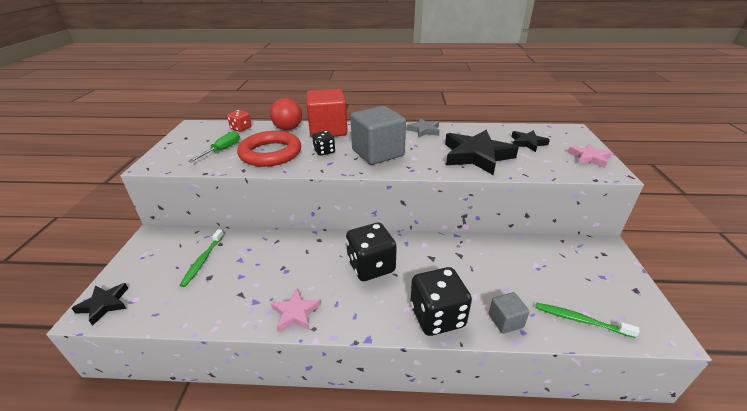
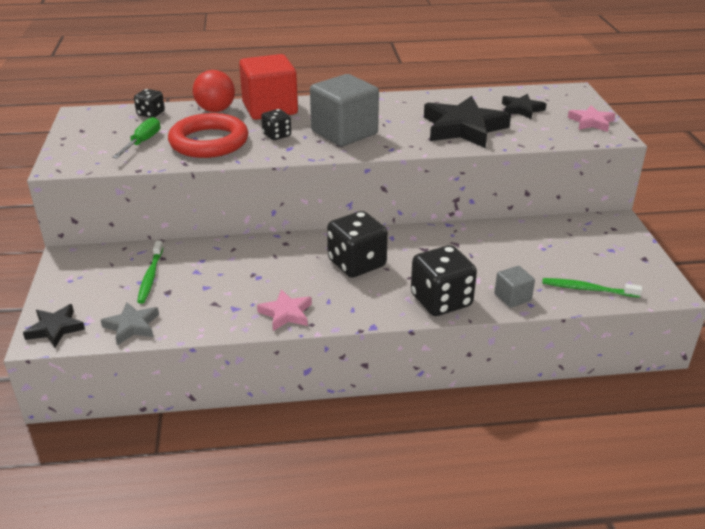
camera: 10 degrees left, 0 degrees up
(241, 128) = (151, 114): red dice -> black dice
(424, 130) = (394, 102): grey star -> grey star (132, 326)

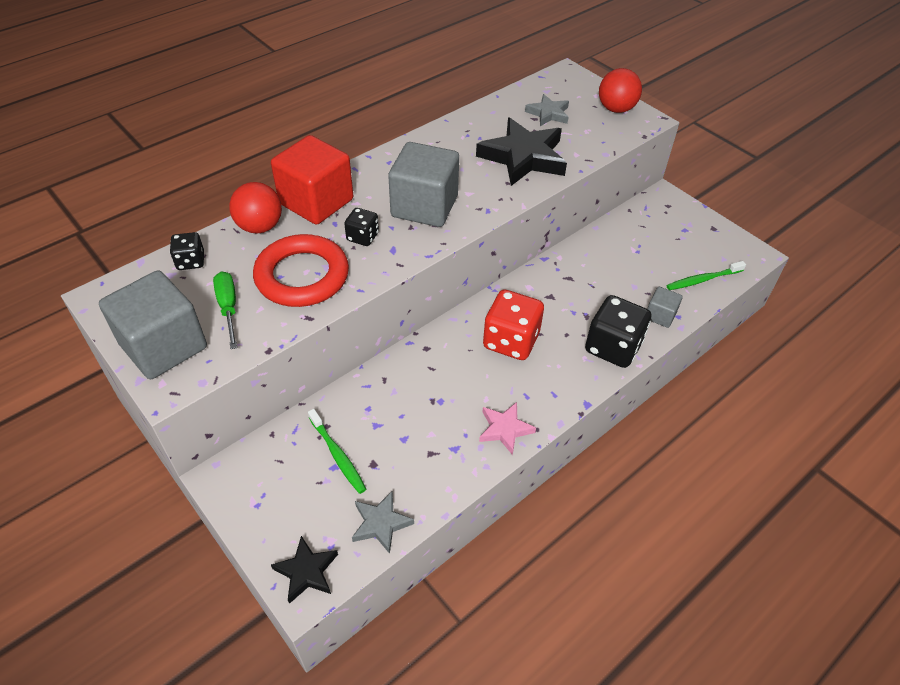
camera: 35 degrees left, 15 degrees up
(82, 147) = (164, 346): none -> grey cube
(357, 263) = (511, 341): black dice -> red dice
(521, 109) = (548, 113): black star -> grey star
(591, 122) = (616, 109): pink star -> red ball

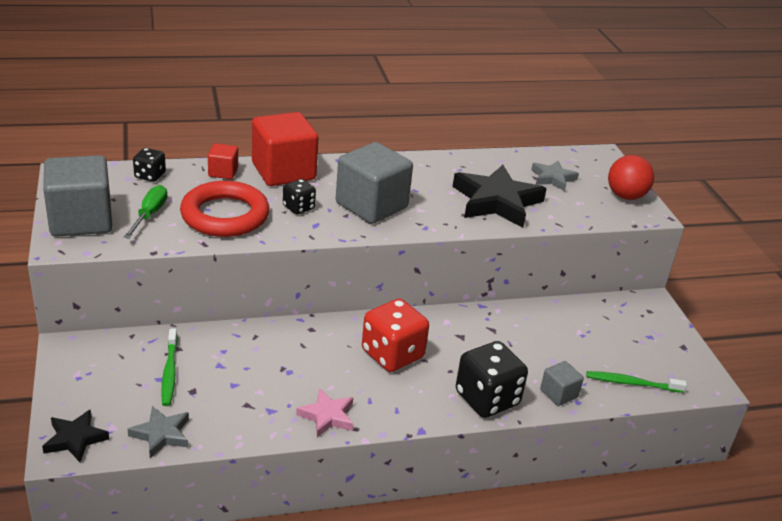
camera: 25 degrees right, 15 degrees down
(260, 227) = (223, 172): red ball -> red cube

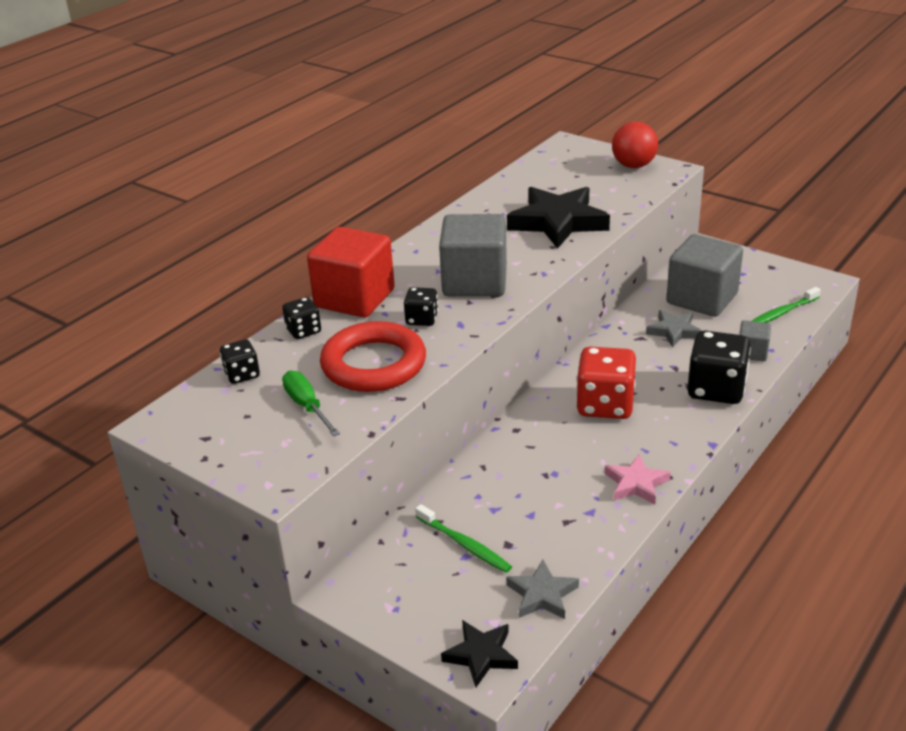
camera: 35 degrees left, 0 degrees up
(81, 220) = (253, 452): grey cube -> grey cube (702, 299)
(223, 172) = (303, 331): red cube -> black dice
(553, 178) = (565, 181): grey star -> grey star (674, 331)

